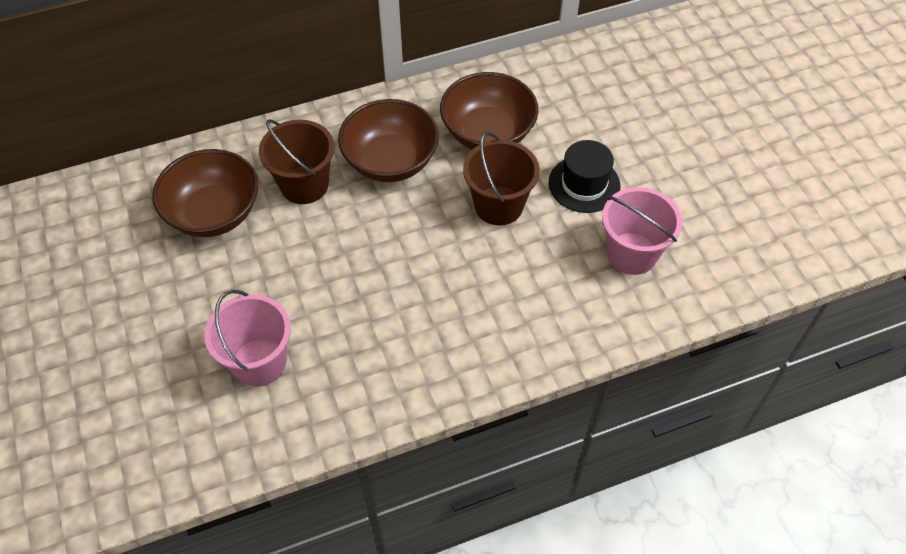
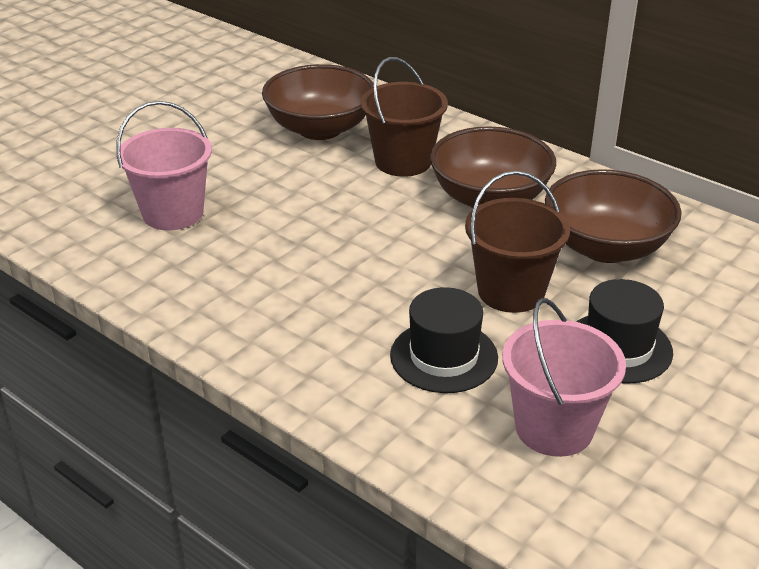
camera: 60 degrees right, 20 degrees down
(538, 274) = (444, 356): none -> black hat

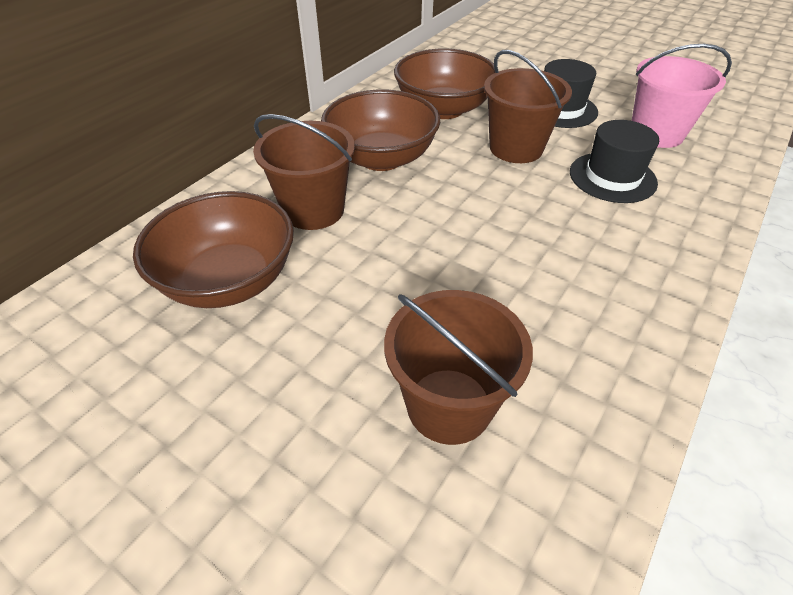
camera: 95 degrees left, 10 degrees up
(173, 213) = (449, 405): pink bucket -> brown bucket

